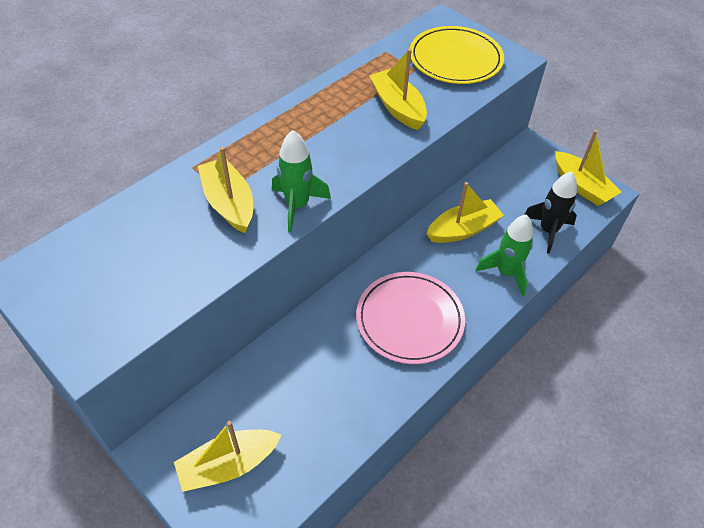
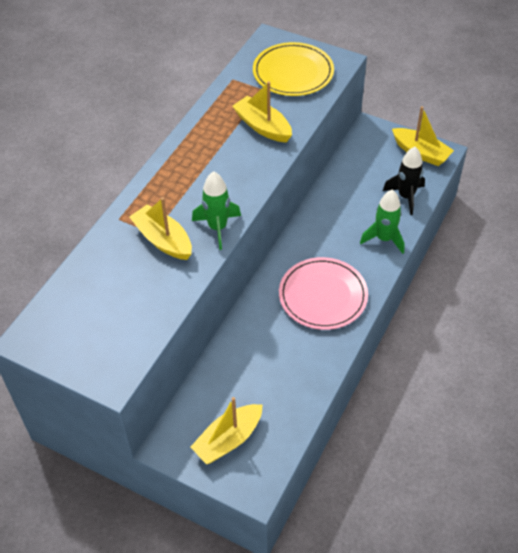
camera: 15 degrees left, 0 degrees up
(463, 229) = (339, 213): yellow boat -> none

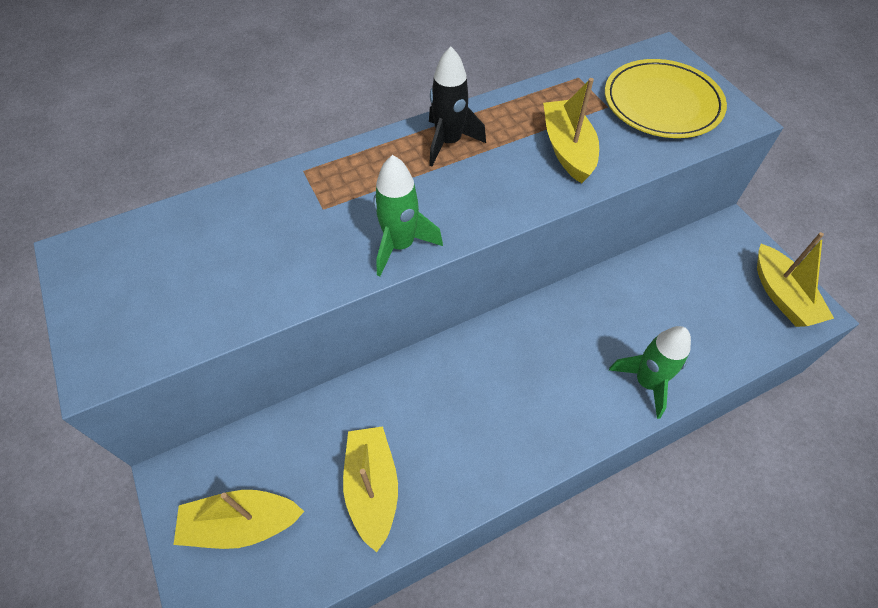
camera: 35 degrees right, 5 degrees up
(163, 240) = (325, 223): yellow boat -> yellow boat (372, 488)
(323, 296) = (507, 409): pink plate -> none
(406, 197) = (718, 342): black rocket -> black rocket (449, 142)

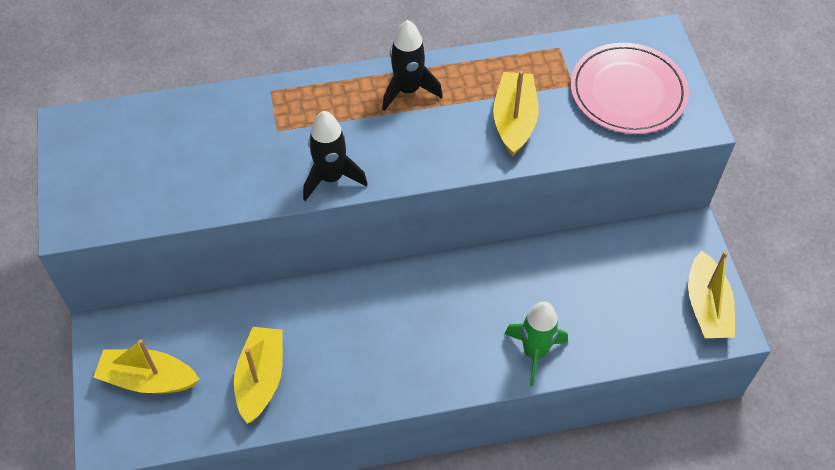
camera: 15 degrees right, 0 degrees up
(400, 245) = (331, 178): green rocket -> black rocket
(662, 103) = (627, 92): yellow plate -> pink plate

